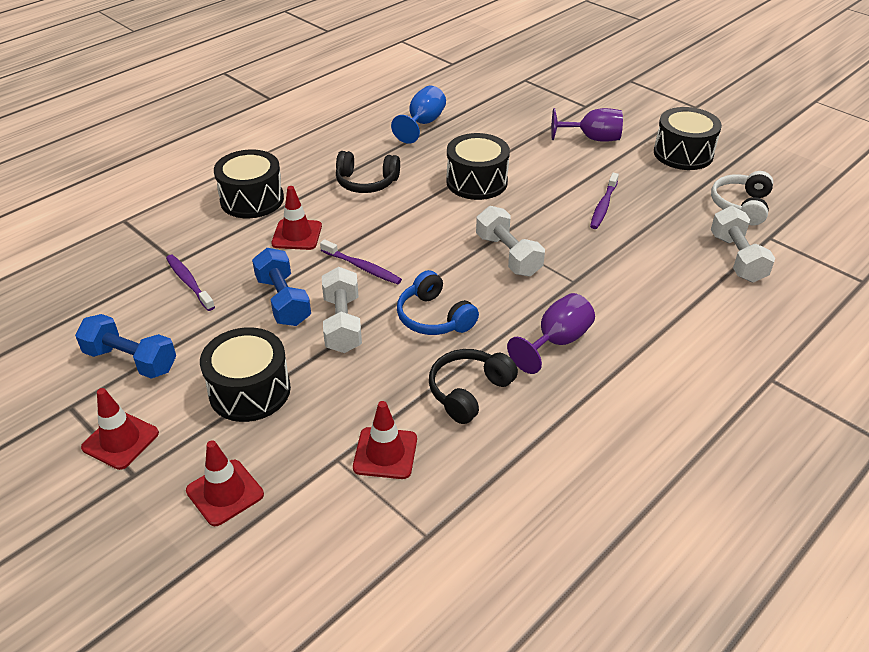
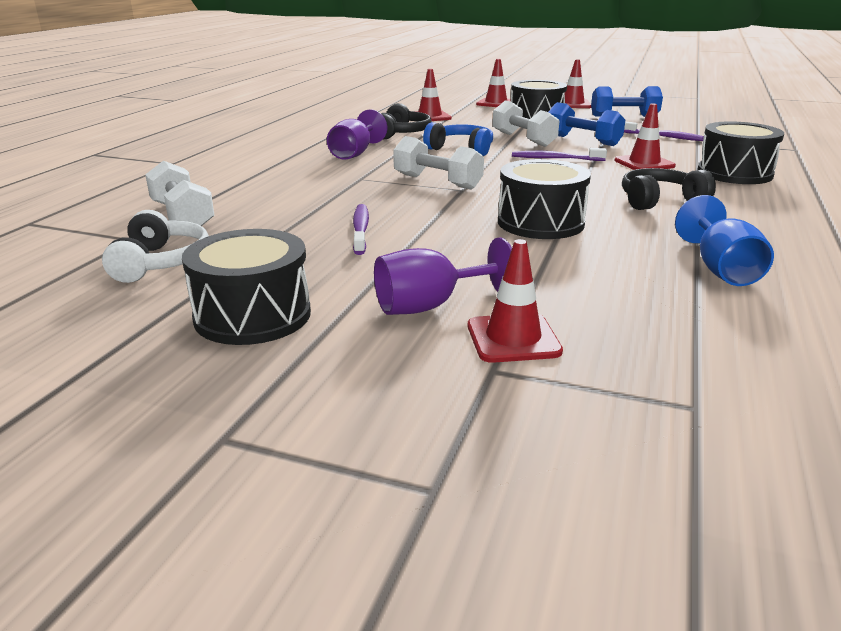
camera: 155 degrees right, 15 degrees down
(566, 115) = (513, 338): none -> red traffic cone

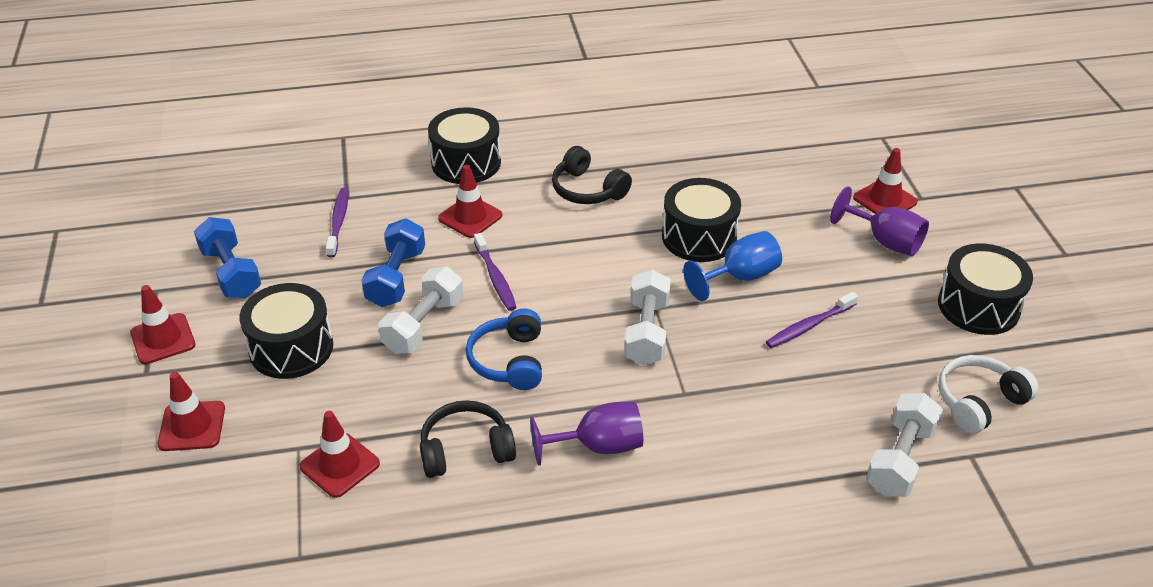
camera: 120 degrees left, 15 degrees up
(721, 269) = (711, 146): blue goblet -> blue goblet (740, 277)

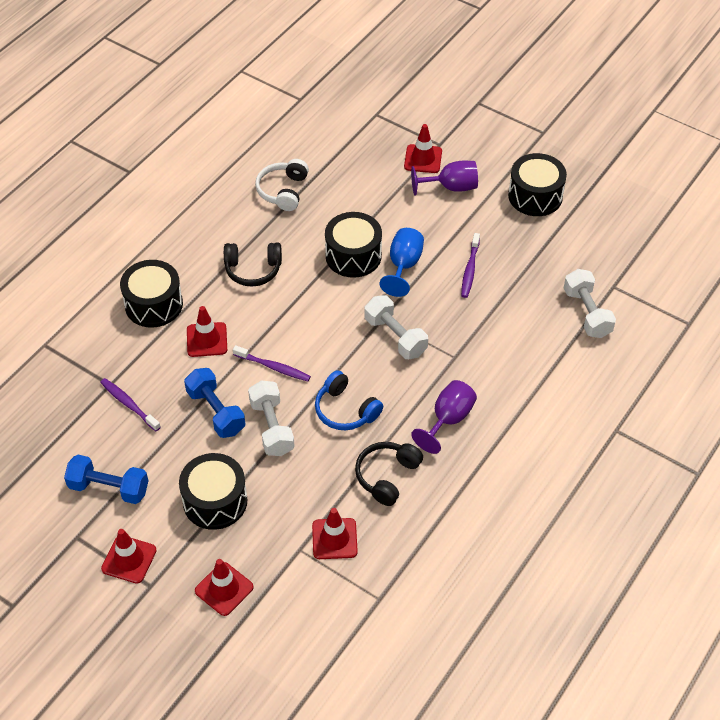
camera: 45 degrees left, 10 degrees up
(979, 402) = (589, 253): white headphones -> white headphones (283, 191)

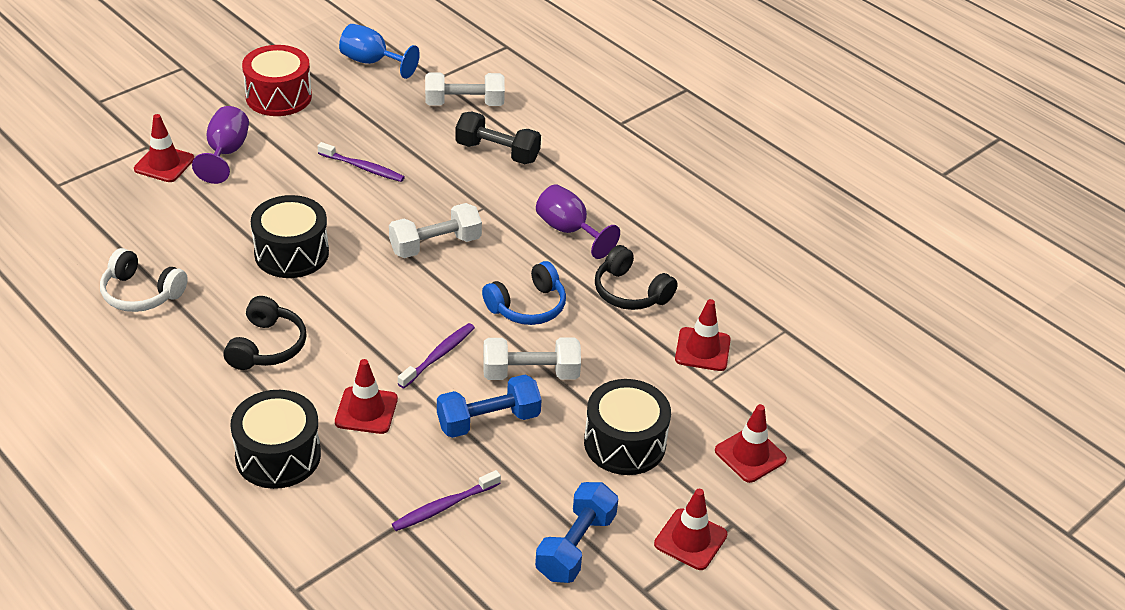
camera: 80 degrees left, 10 degrees down
(403, 266) = (330, 216): blue goblet -> blue goblet (372, 62)
(530, 350) = (497, 152): none -> black dumbbell
(535, 196) = (278, 96): black drum -> red drum

